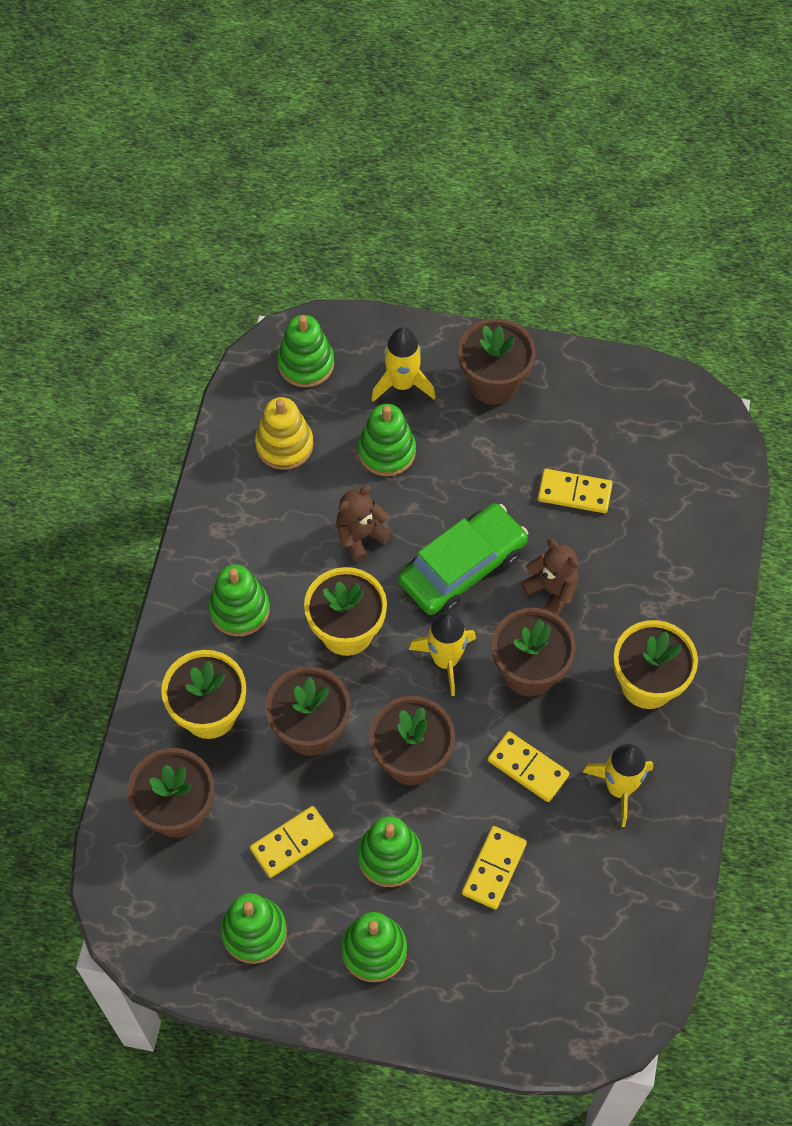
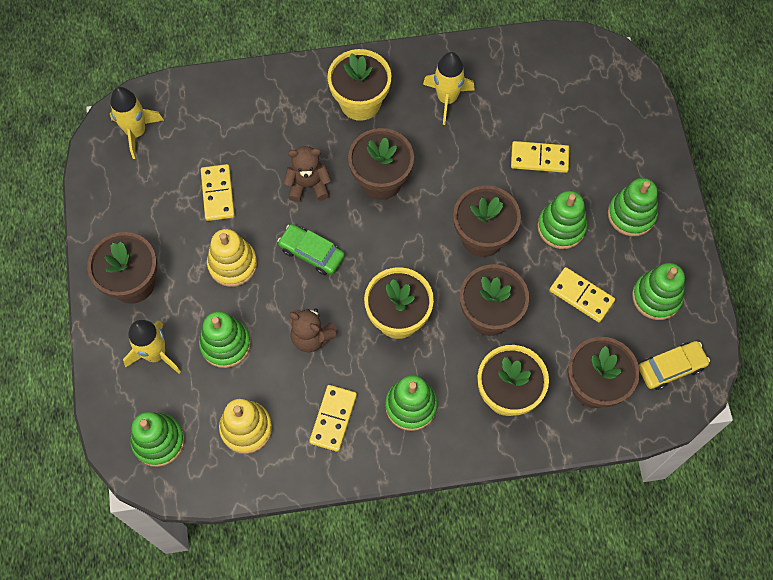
camera: 110 degrees left, 5 degrees up
(161, 908) = (671, 368): none -> yellow car
(445, 660) = (395, 239): yellow rocket -> yellow rocket (136, 132)
(462, 567) = (311, 253): green car -> green car, size x0.60
(479, 483) = (232, 264): none -> yellow stacking toy
(528, 768) = (456, 159): yellow domino -> yellow domino (333, 418)
(551, 590) = (308, 185): brown teddy bear -> brown teddy bear turned 60 degrees clockwise

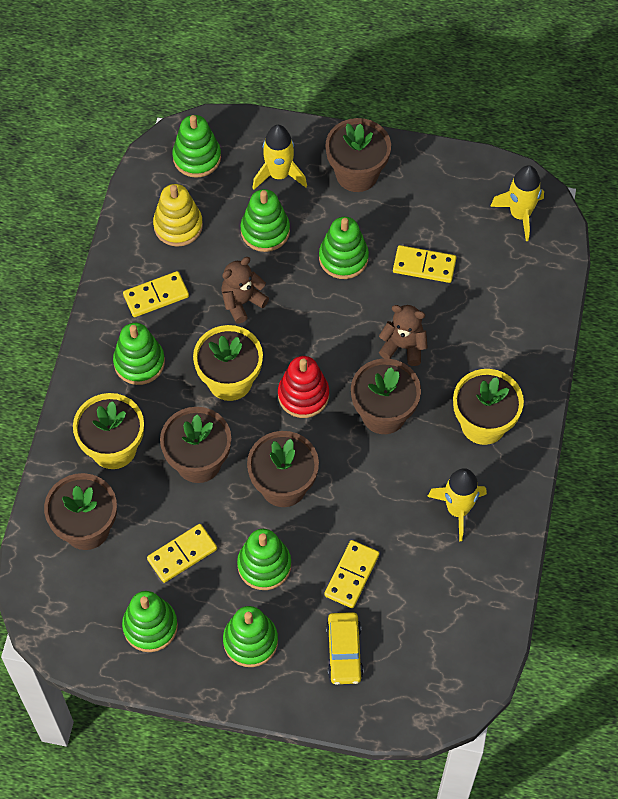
camera: 110 degrees right, 5 degrees down
(232, 264) = (343, 258): yellow stacking toy -> green stacking toy
(308, 185) = (403, 346): brown teddy bear -> brown teddy bear turned 90 degrees counterclockwise
(311, 253) = (328, 327): green car -> none
(333, 418) = (156, 296): yellow domino -> yellow domino turned 60 degrees counterclockwise
(388, 250) = (303, 395): none -> red stacking toy
(671, 368) = (72, 607): yellow car -> yellow car (344, 651)

